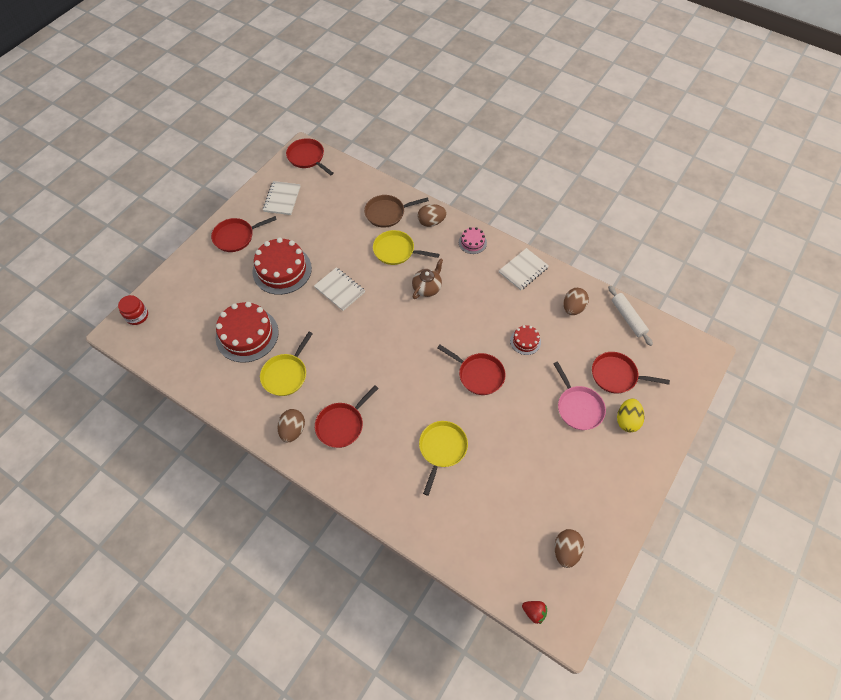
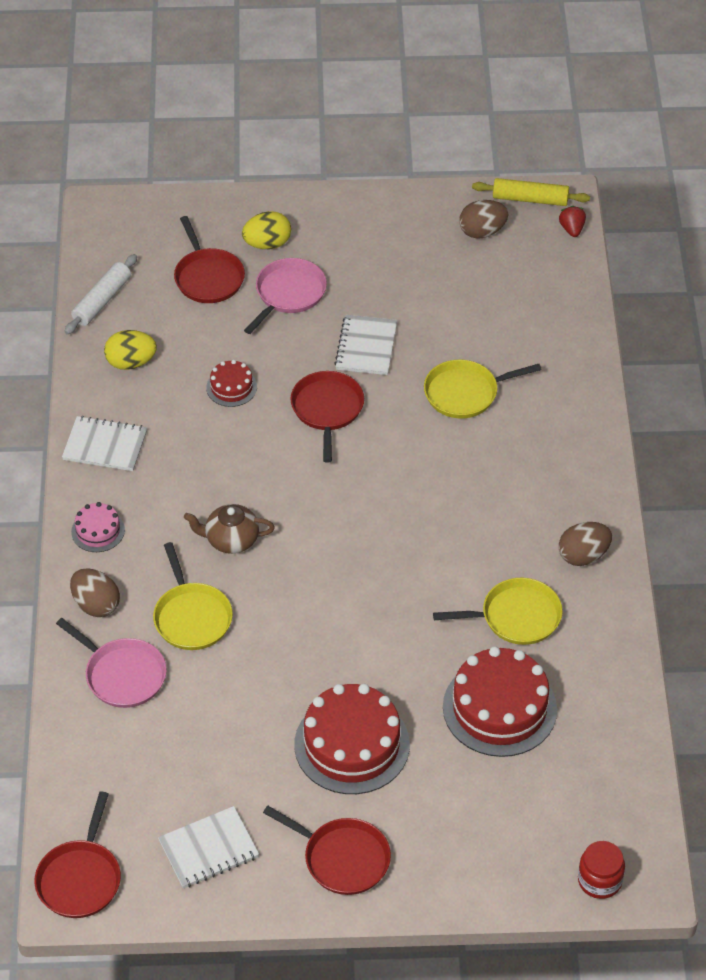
camera: 125 degrees left, 10 degrees down
(339, 290) = (324, 644): white notebook -> white notebook (366, 347)
(341, 425) = (528, 509): red pan -> none
(387, 213) = (122, 675): brown pan -> pink pan
(573, 308) = (131, 362): brown egg -> yellow egg
(579, 605) = (530, 199): none -> yellow rolling pin

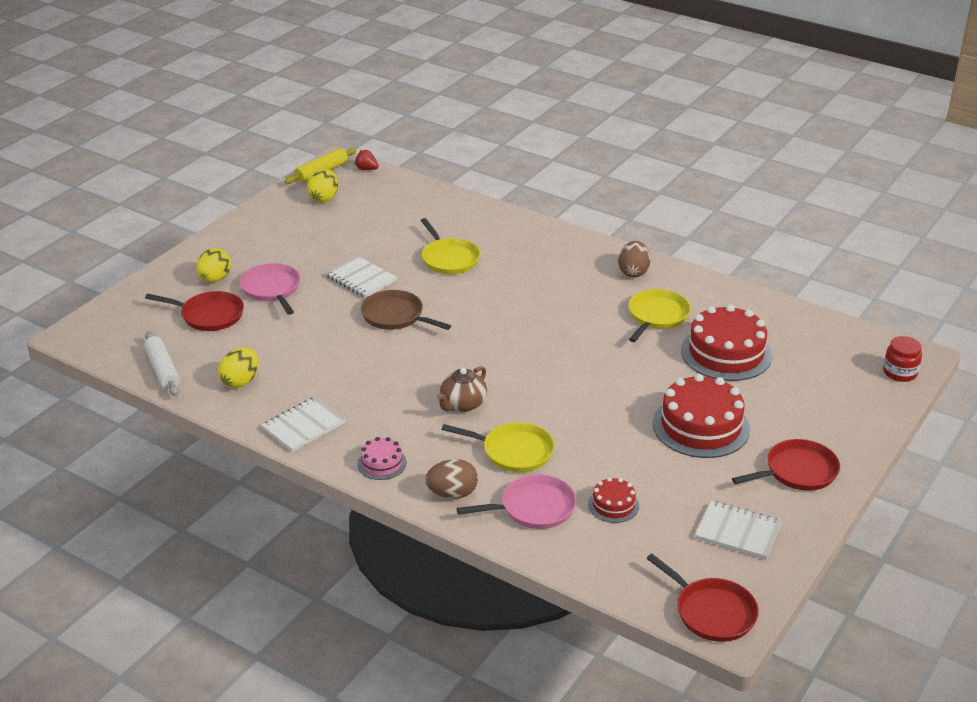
camera: 55 degrees left, 15 degrees down
(209, 849) = (738, 532): white notebook -> white notebook turned 75 degrees counterclockwise
(231, 387) = (323, 347): red cake -> red cake (613, 505)
(327, 409) = (395, 316): red pan -> brown pan
(465, 393) = (449, 259): yellow pan -> yellow pan turned 45 degrees counterclockwise
(482, 232) = (324, 198): brown egg -> yellow egg

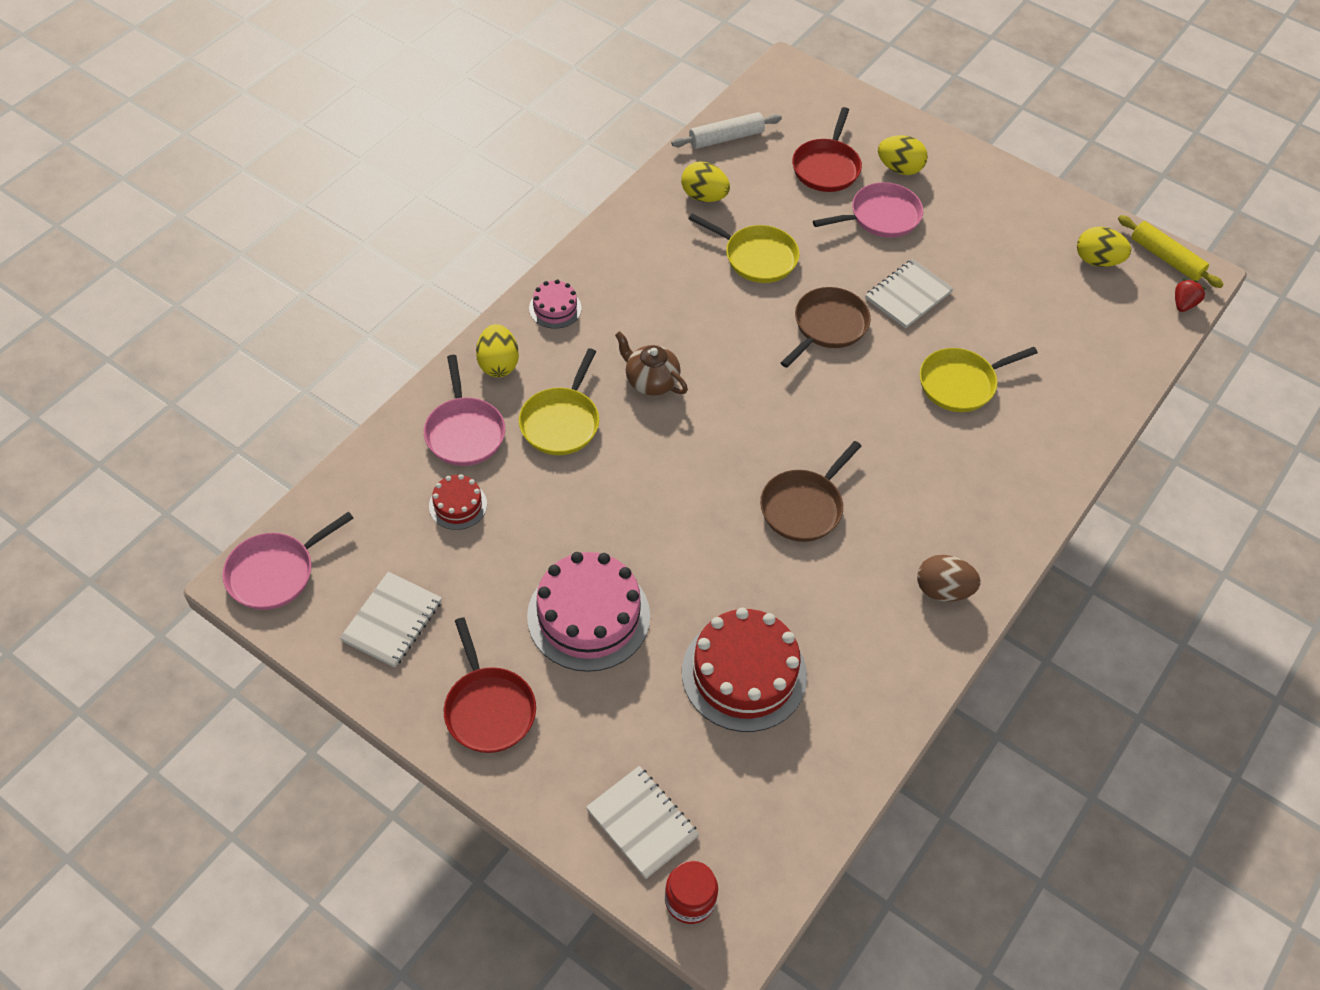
camera: 90 degrees right, 20 degrees up
(304, 426) = (623, 247): white notebook -> white notebook (642, 823)
(452, 494) = (498, 364): brown egg -> yellow egg
(576, 328) = (803, 507): none -> brown pan
(657, 316) = (832, 603): yellow pan -> yellow pan (757, 257)
(701, 426) = (588, 616): red cake -> pink cake
(712, 612) = (275, 573): red pan -> pink pan

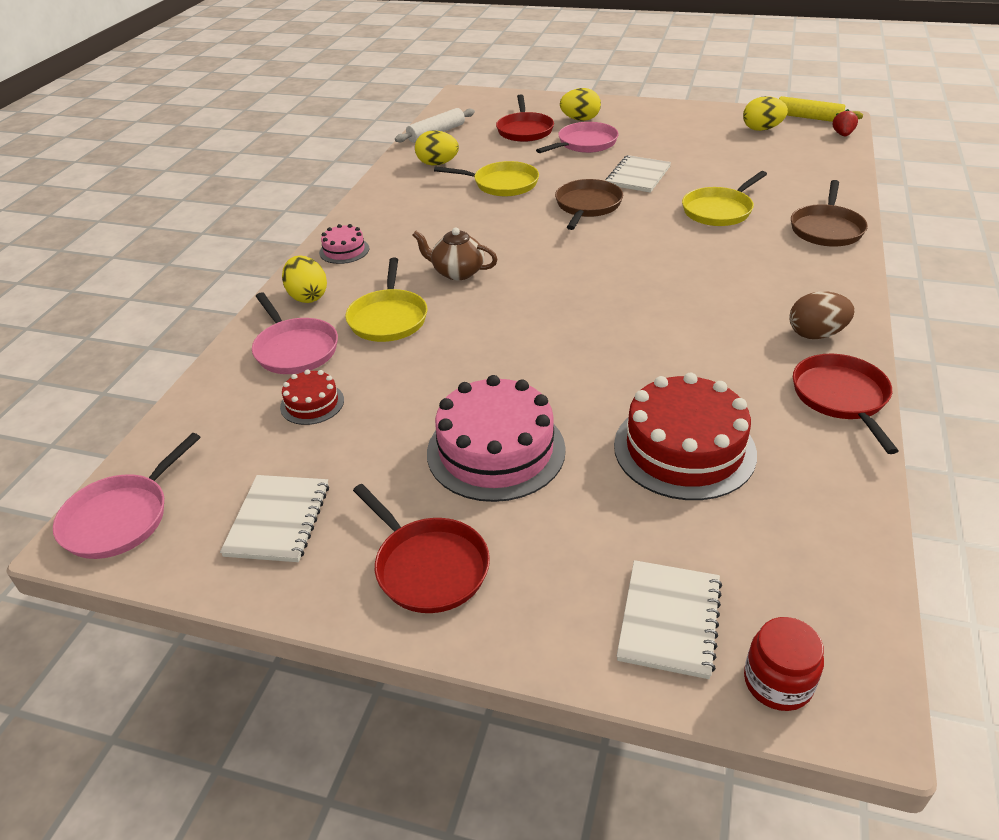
camera: 15 degrees left, 15 degrees down
(642, 823) = (669, 620): white notebook -> white notebook turned 75 degrees clockwise
(803, 507) = (650, 314): brown pan -> brown pan (826, 229)
(913, 671) = (841, 397): none -> red pan

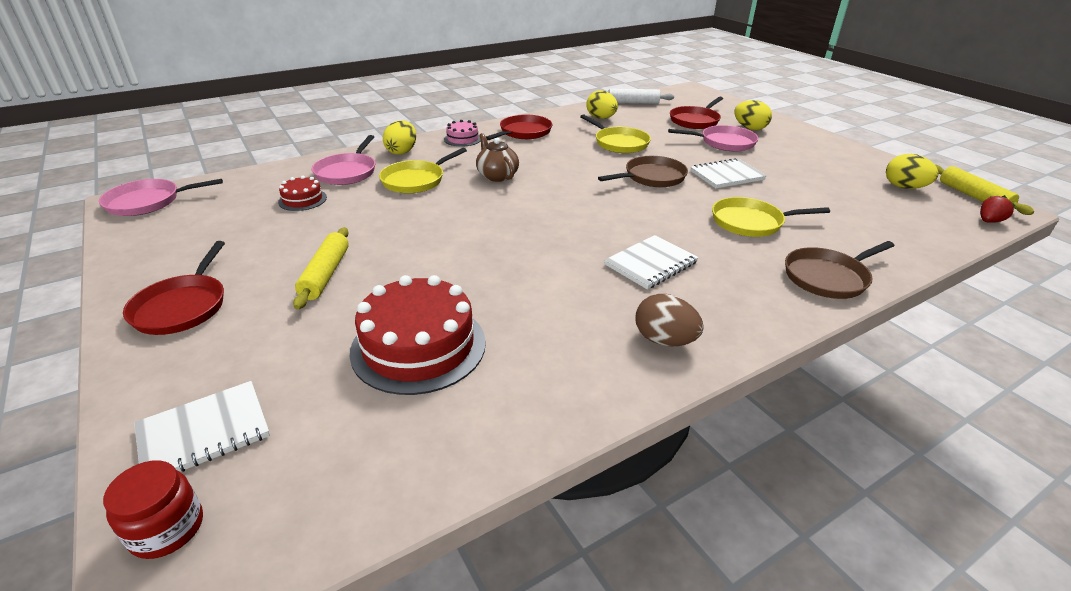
camera: 40 degrees right, 5 degrees down
(278, 520) = (184, 241): white notebook -> white notebook (651, 264)
(496, 450) = (326, 274): pink cake -> yellow rolling pin
(841, 397) = (594, 394): red pan -> red pan (523, 132)

